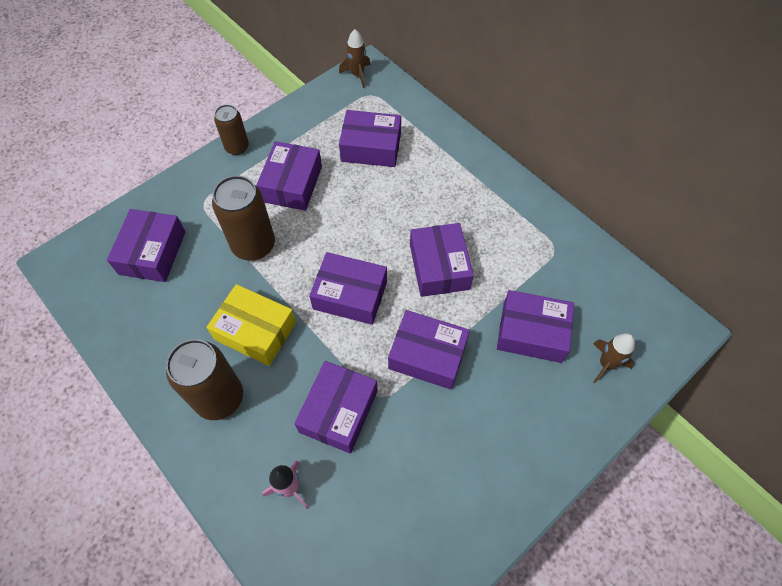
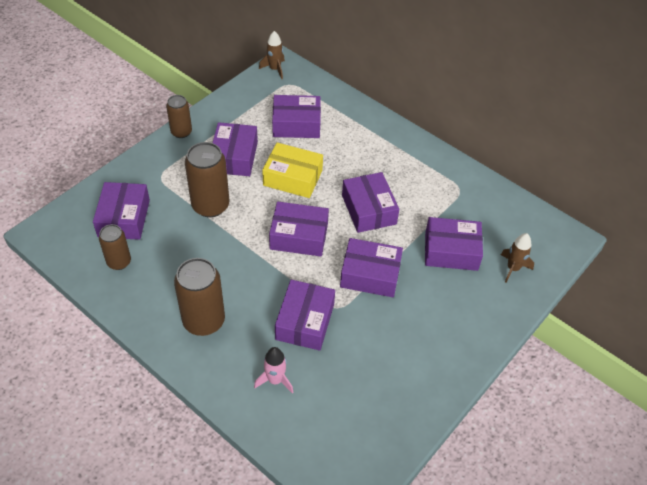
camera: 10 degrees left, 10 degrees down
(136, 309) = (119, 262): none -> brown can
(255, 331) = (224, 269): yellow box -> yellow box (293, 178)

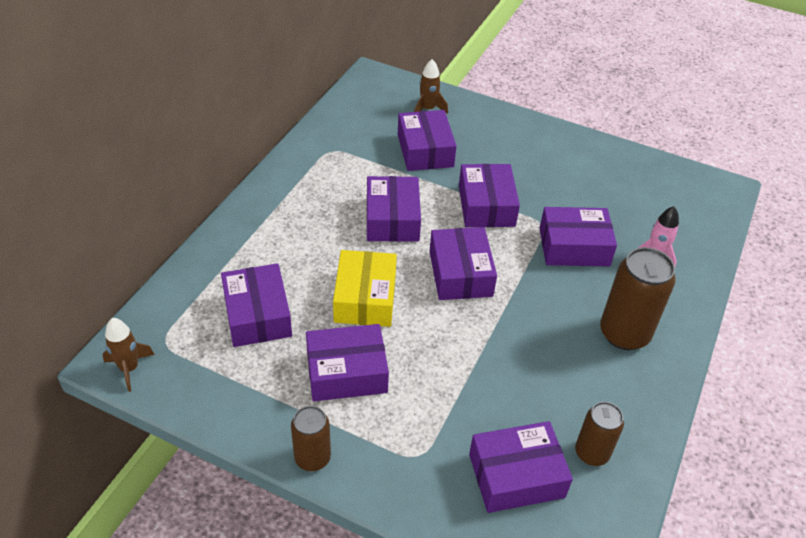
camera: 105 degrees left, 5 degrees down
(210, 206) = (449, 375): brown can -> none
(369, 209) = (392, 219): purple box -> purple box turned 60 degrees counterclockwise

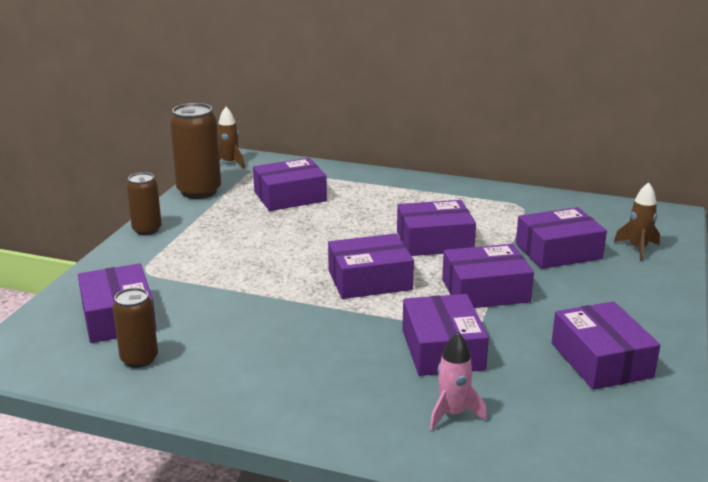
camera: 85 degrees right, 20 degrees down
(346, 372) = (233, 235): purple box -> purple box (601, 360)
(365, 298) = (321, 236): yellow box -> none
(624, 333) = (306, 384): brown can -> brown can (199, 191)

